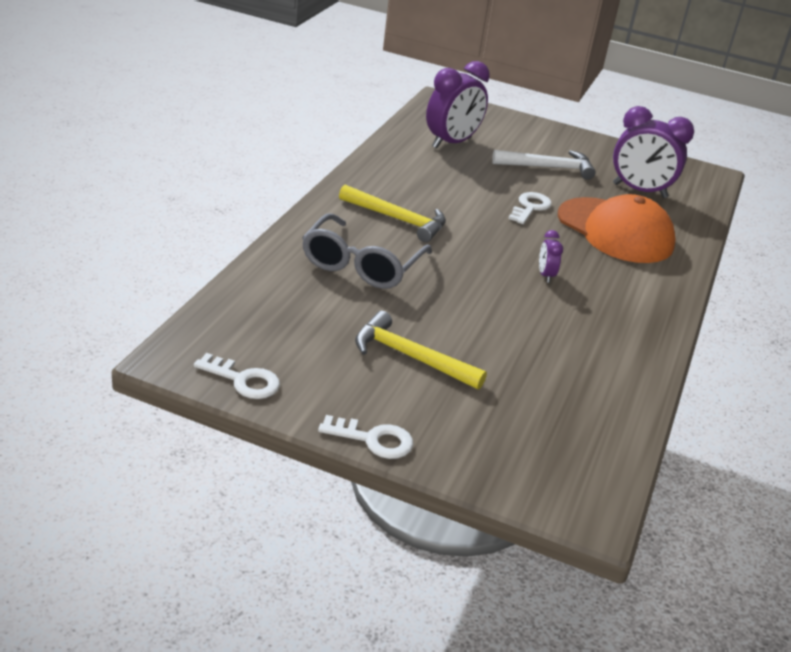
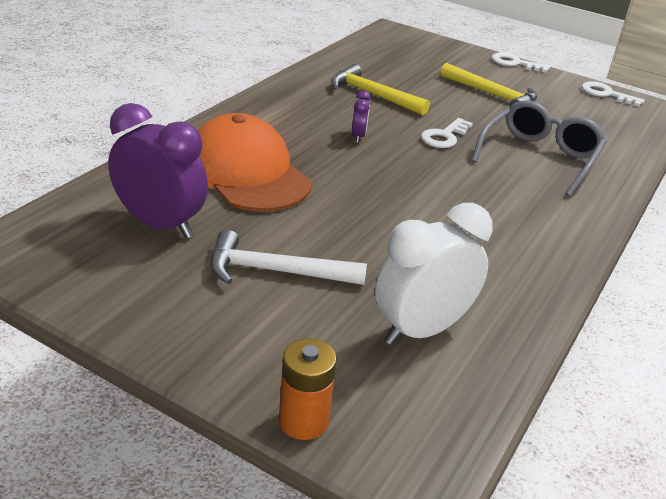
camera: 170 degrees left, 0 degrees up
(397, 219) = (507, 201): yellow hammer -> yellow hammer (373, 95)
(451, 143) = (421, 330): purple clock -> white clock
(498, 113) = (303, 421): none -> orange battery
(530, 207) = (339, 207): white key -> white key (444, 136)

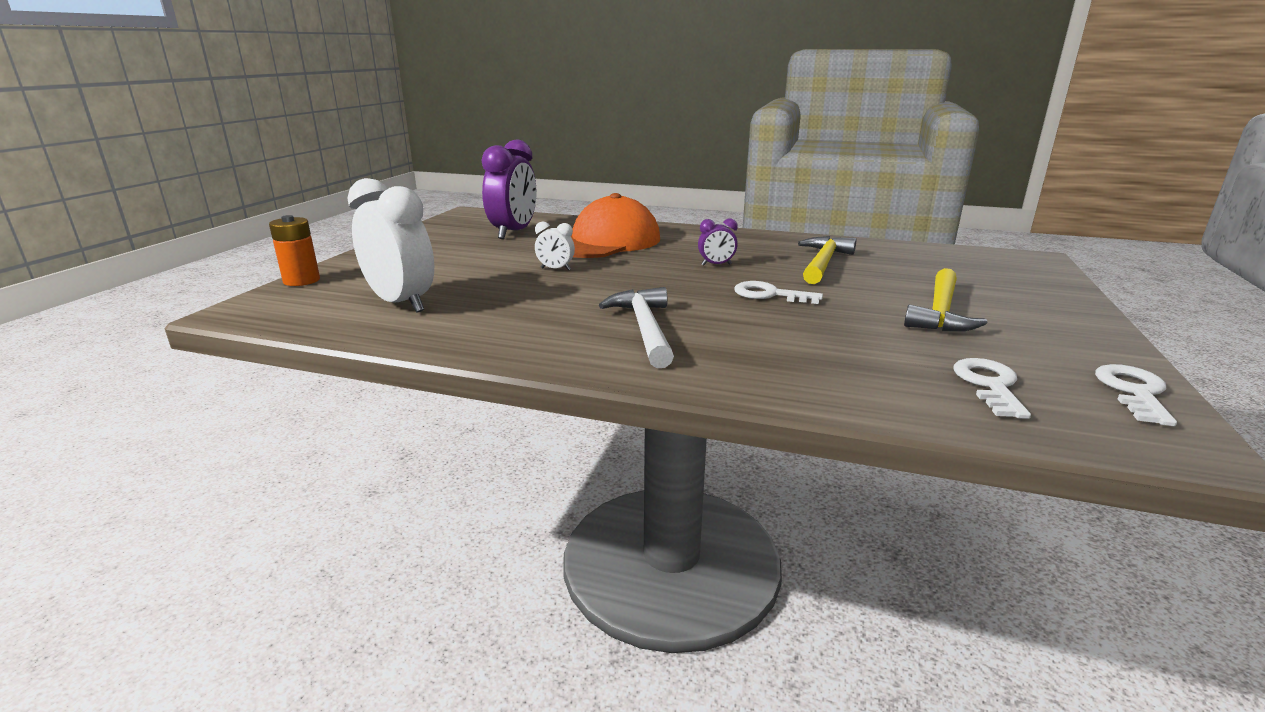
camera: 80 degrees right, 10 degrees down
(276, 271) = (469, 261): white hammer -> white hammer (644, 328)
(335, 218) = (555, 269): none -> white clock
(515, 63) = (1097, 322): white key -> white key (989, 385)
(539, 157) = (787, 342): grey glasses -> none

